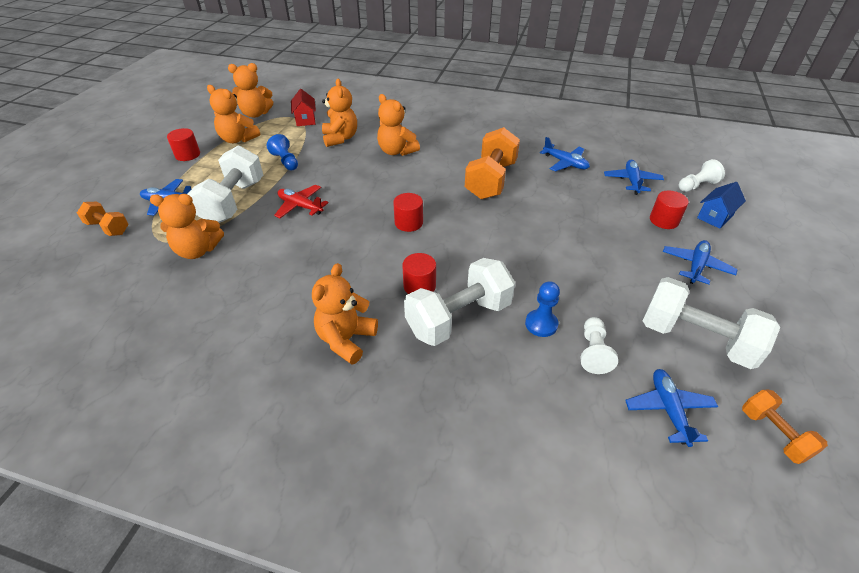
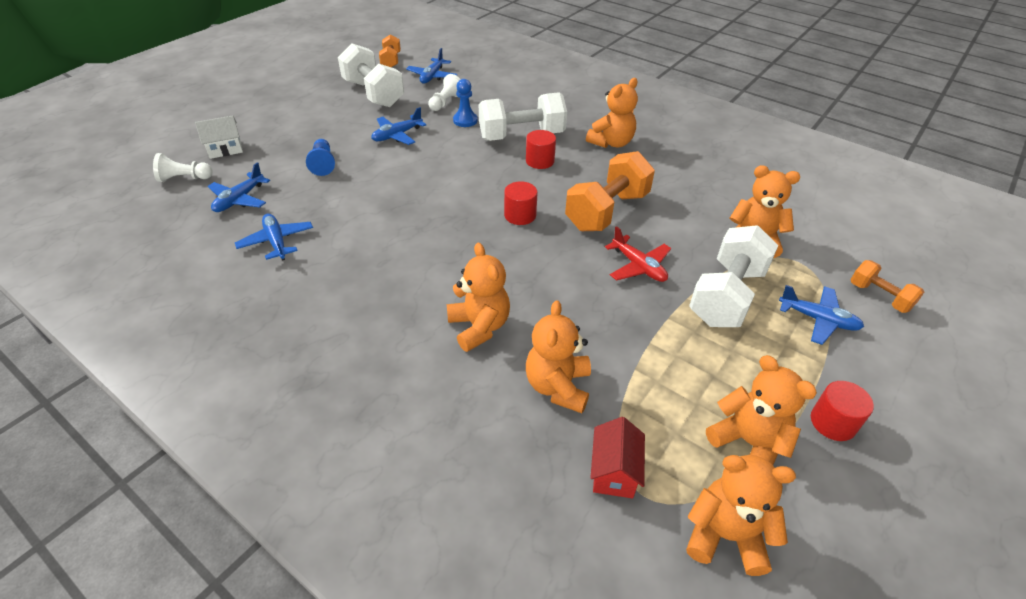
camera: 160 degrees left, 0 degrees up
(285, 161) = (656, 354): blue pawn -> blue pawn (323, 164)
(491, 180) = (390, 242): orange dumbbell -> orange dumbbell (607, 211)
(664, 220) = (274, 157): red cylinder -> none
(696, 266) = (307, 123): blue plane -> blue plane (397, 135)
(715, 216) = (225, 149): blue house -> white house

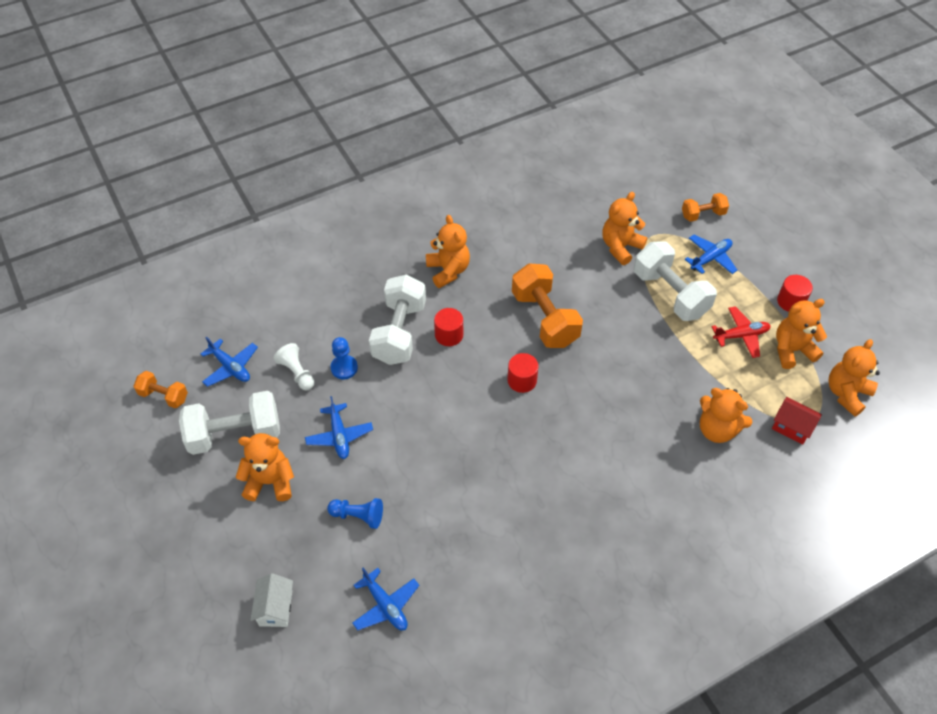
camera: 65 degrees left, 10 degrees up
(184, 178) = (316, 656): white pawn -> none
(276, 242) = (473, 581): blue plane -> none
(479, 327) = (644, 456): orange teddy bear -> orange teddy bear (270, 482)
(638, 266) = (619, 329): red plane -> red plane (741, 335)

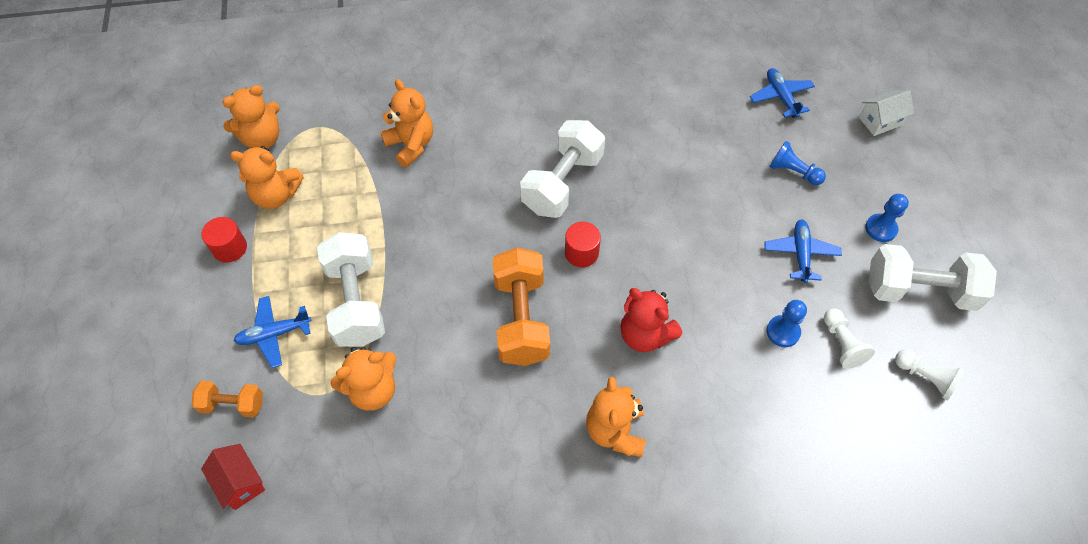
camera: 160 degrees left, 5 degrees up
(164, 396) = (1009, 364): orange dumbbell -> none
(230, 367) = (925, 377): blue plane -> white pawn
(270, 482) = (880, 229): orange teddy bear -> blue pawn
(275, 608) = (880, 121): white house -> white house turned 45 degrees clockwise
(399, 332) = (705, 358): white dumbbell -> white dumbbell (562, 183)
(449, 335) = (645, 335): red cylinder -> red teddy bear
(741, 335) = (315, 227): red plane -> none
(792, 427) = (340, 126): red house -> red house (240, 482)

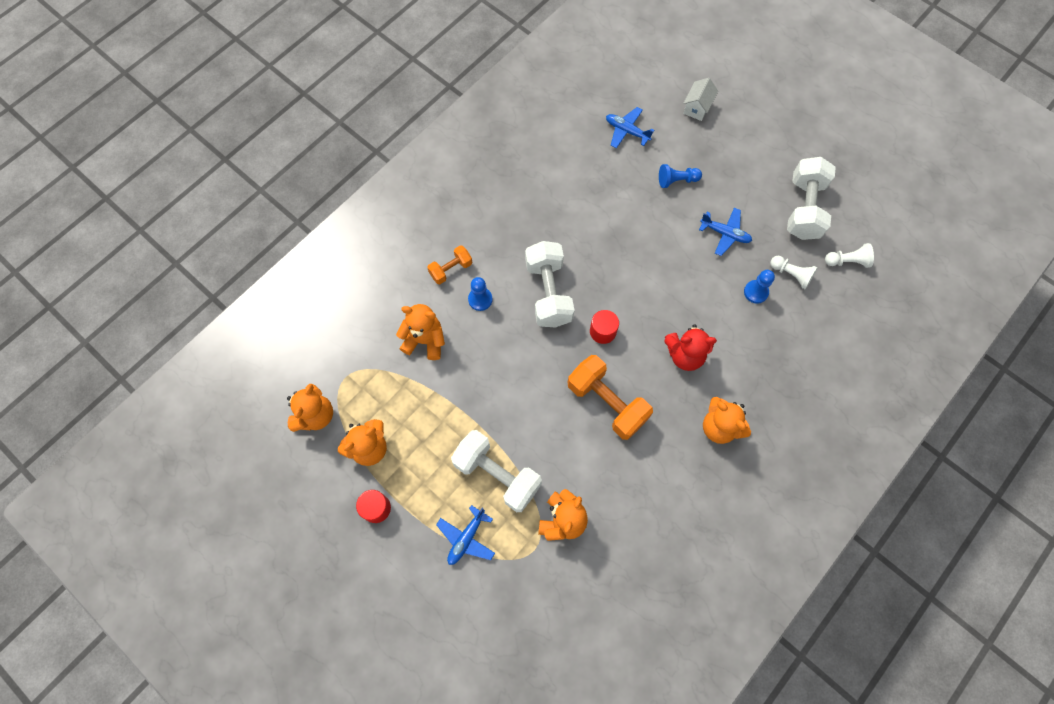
camera: 40 degrees left, 10 degrees up
(233, 404) = (487, 602): orange dumbbell -> orange dumbbell (451, 269)
(240, 482) = (541, 642): red house -> none
(800, 254) = (725, 234): blue plane -> blue plane turned 150 degrees clockwise
(880, 229) = (754, 183): blue pawn -> blue pawn (480, 299)
(919, 290) = (804, 208): white dumbbell -> white dumbbell turned 45 degrees counterclockwise

